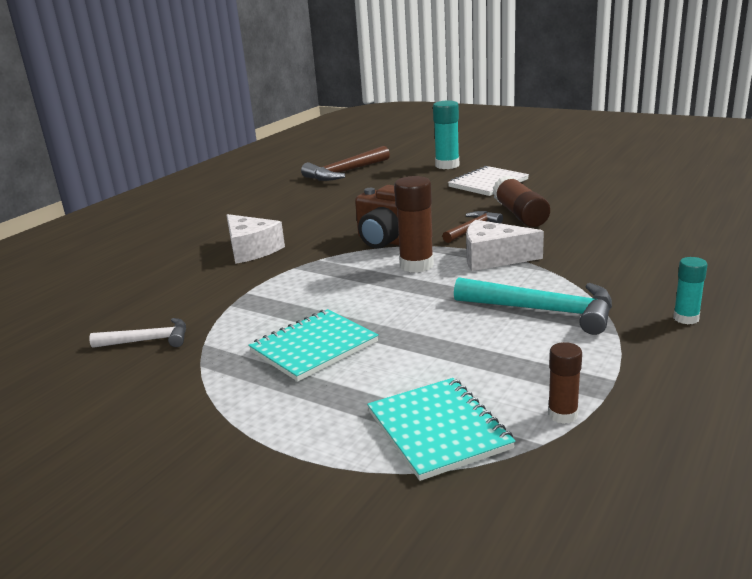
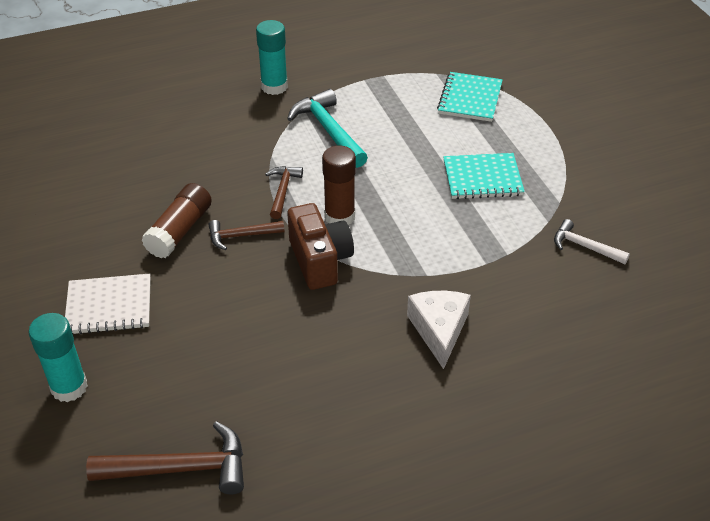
camera: 145 degrees left, 20 degrees up
(493, 258) = (283, 191): white cheese -> brown hammer
(562, 414) = (410, 78): brown glue stick -> none
(686, 318) = (274, 87): turquoise glue stick -> turquoise glue stick, size x1.72

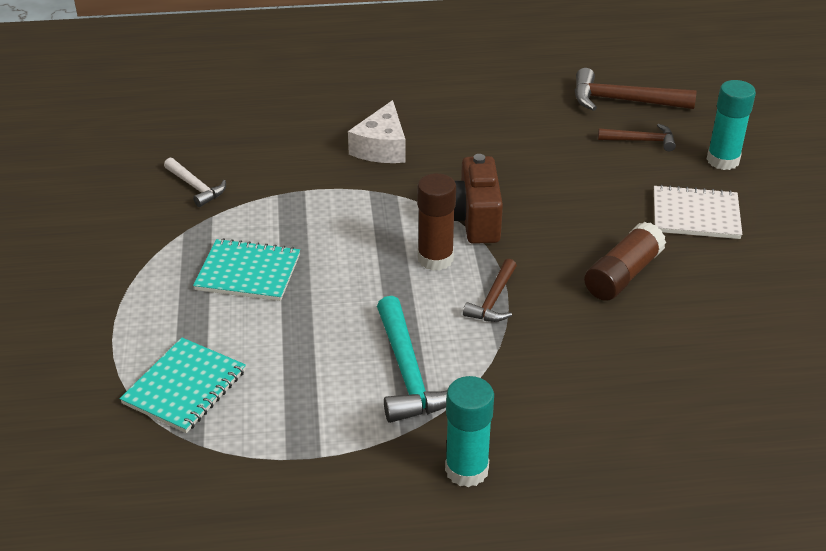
camera: 165 degrees left, 5 degrees down
(241, 236) = (552, 257): brown hammer -> brown hammer (641, 141)

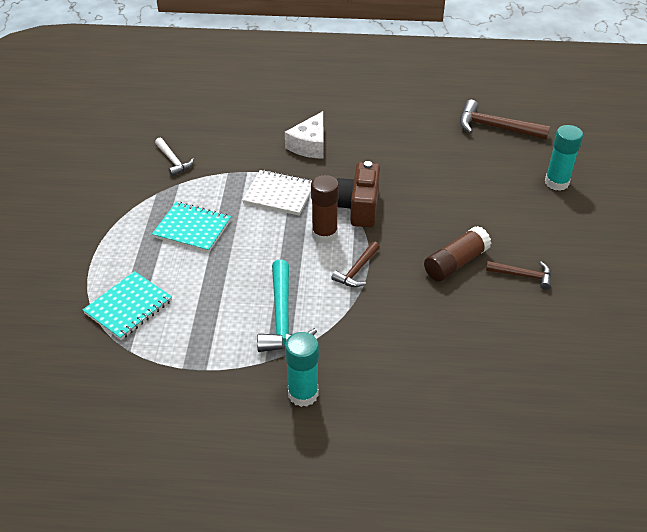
camera: 10 degrees right, 5 degrees up
(641, 141) = (500, 160): brown hammer -> brown hammer (523, 275)
(695, 215) = (523, 223): white notebook -> white notebook (279, 194)

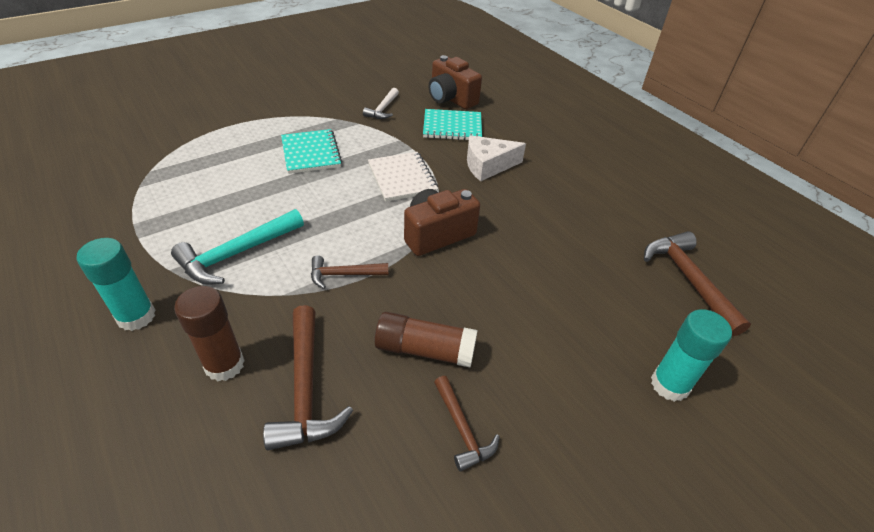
camera: 50 degrees right, 0 degrees up
(128, 307) = (190, 164): turquoise notebook -> turquoise notebook (452, 127)
(202, 117) = (451, 99): none -> brown camera
(324, 234) = (375, 229): brown glue stick -> brown glue stick (224, 365)
(443, 329) = (306, 389): none -> brown hammer

